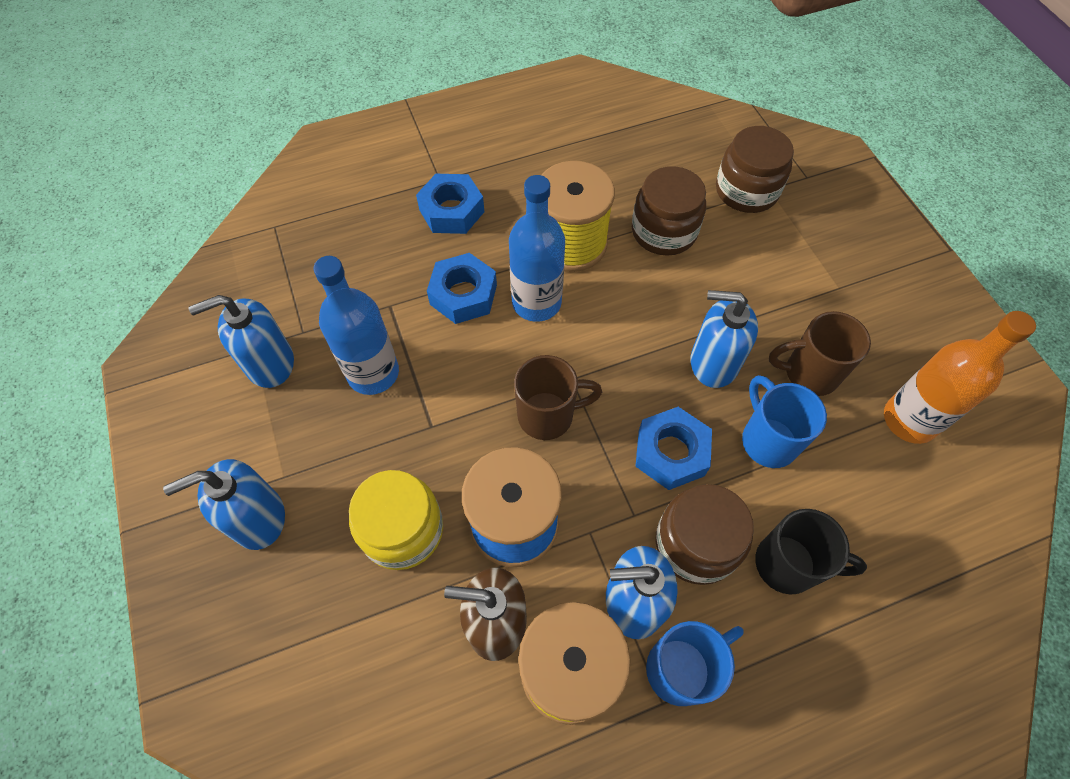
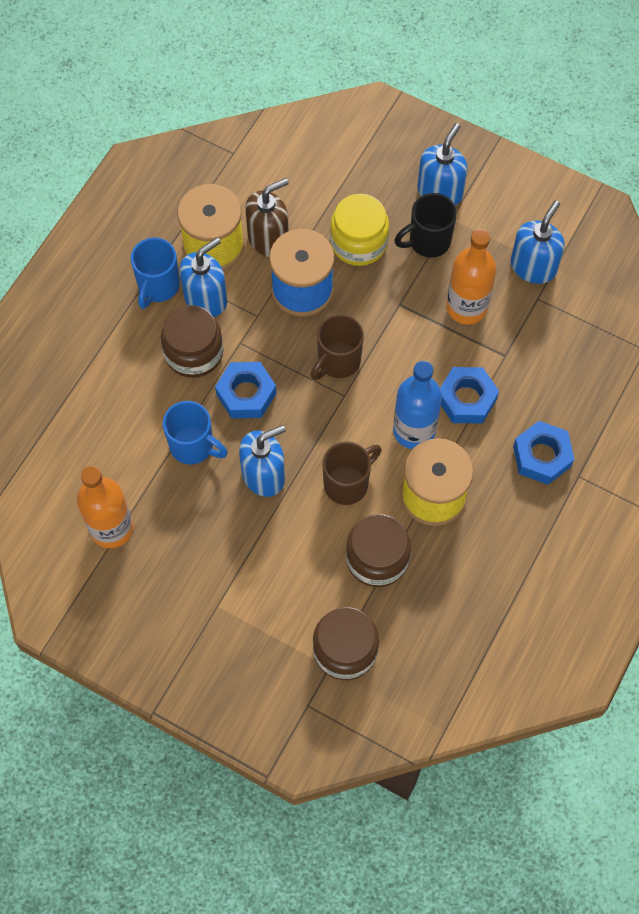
camera: 140 degrees right, 5 degrees up
(373, 373) = (466, 307): blue bottle -> orange bottle
(788, 565) = (134, 379): black mug -> black mug (428, 241)
(808, 373) = (196, 514): brown mug -> brown mug (347, 483)

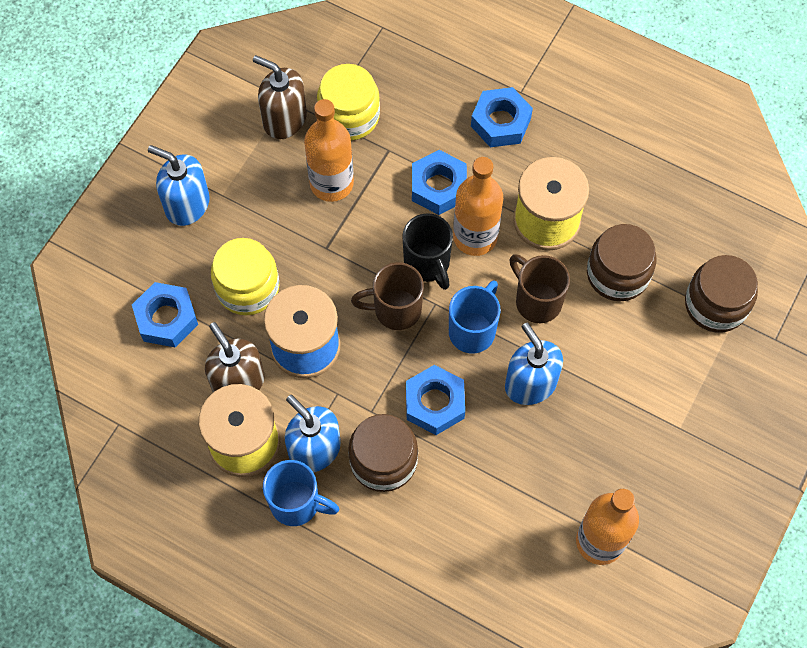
camera: 90 degrees left, 0 degrees up
(193, 446) = (499, 457): blue mug -> blue mug (473, 330)
(328, 182) = (166, 318): none -> blue nut
(337, 362) = (395, 310): brown mug -> brown mug turned 135 degrees clockwise
(414, 430) = (475, 237): blue bottle -> orange bottle
(428, 241) = (249, 218): black mug -> black mug (427, 264)
(533, 266) = (284, 119): blue soap dispenser -> brown soap dispenser
(540, 321) = (349, 116): none -> yellow jar

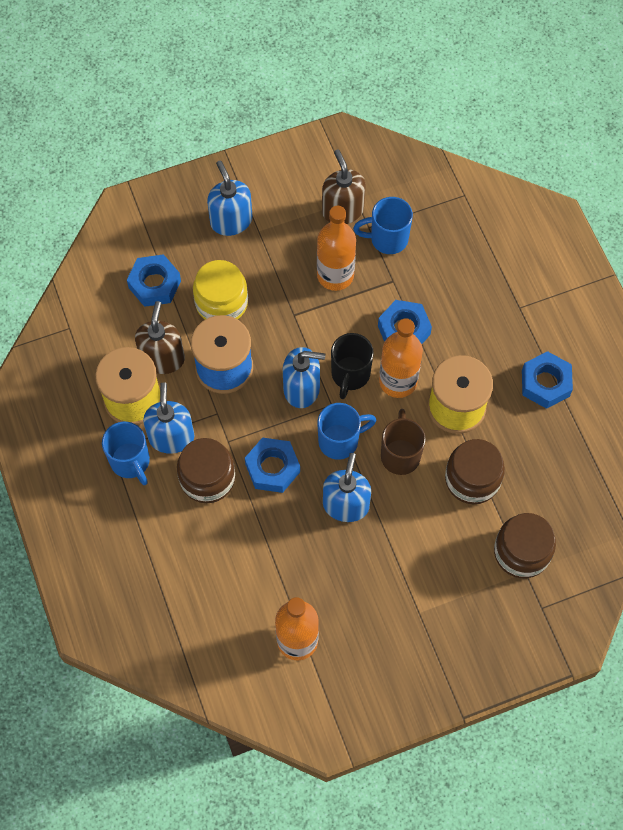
camera: 40 degrees right, 0 degrees up
(349, 116) = (387, 239): yellow jar -> blue mug
(395, 310) = (302, 389): brown mug -> blue soap dispenser
(500, 122) = (486, 318): blue nut -> blue nut (545, 383)

